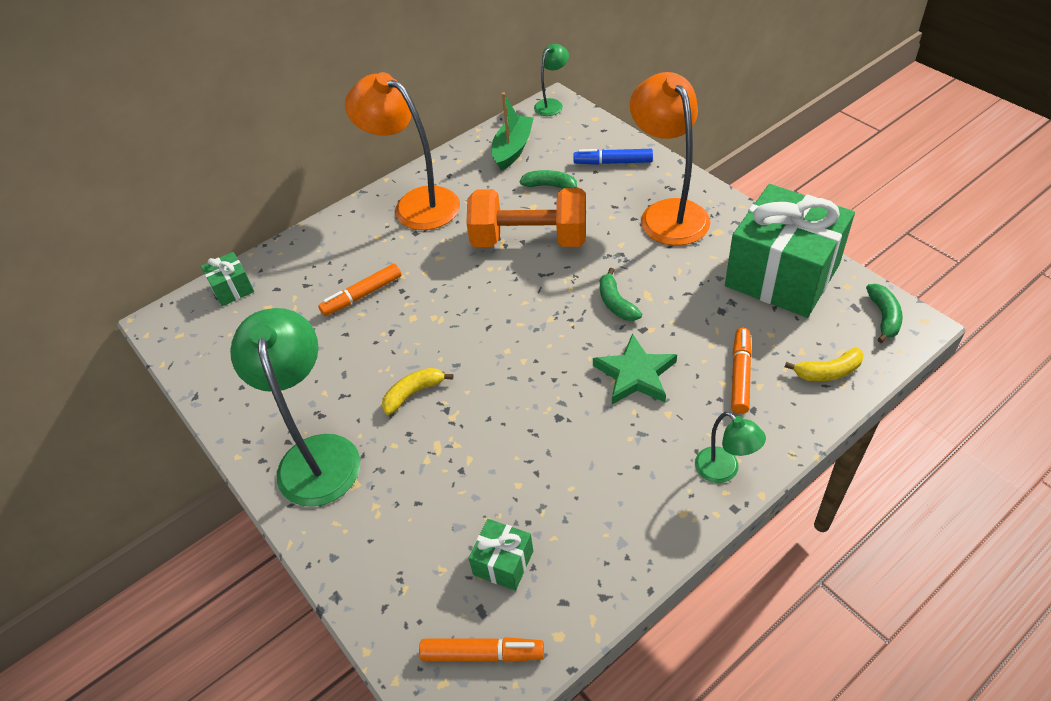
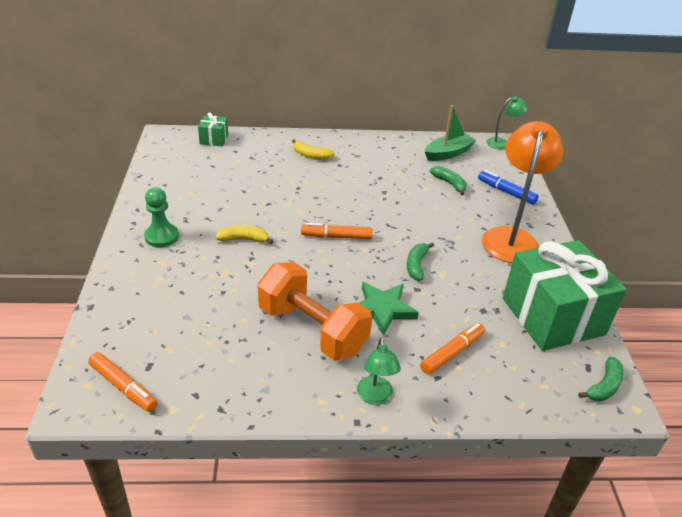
camera: 30 degrees right, 10 degrees down
(317, 454) = (162, 236): green lamp -> green pawn
(362, 295) = (274, 178): orange marker -> orange marker (336, 236)
(416, 204) = (357, 151): orange lamp -> none
(503, 563) = (188, 351): green gift -> none
(529, 240) = (402, 203): orange dumbbell -> orange dumbbell (312, 329)
(828, 372) = (519, 391): yellow banana -> yellow banana (311, 155)

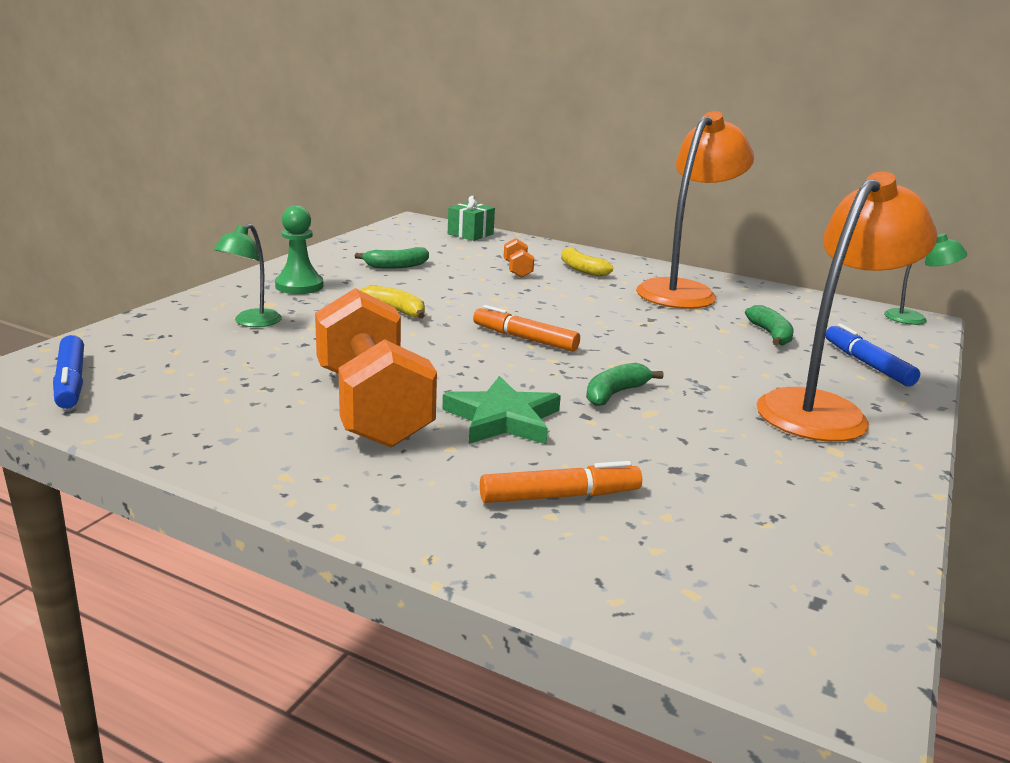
camera: 30 degrees right, 15 degrees down
(123, 387) = (71, 382): orange marker -> blue marker
(276, 169) = (517, 270): none -> orange dumbbell
(375, 397) = (369, 500): green lamp -> green lamp (251, 322)
(380, 158) = (684, 291): none -> orange lamp
(448, 153) = (802, 309): green boat -> none
(553, 316) = (808, 515): green gift -> none
(604, 386) = (827, 640): green banana -> green banana (396, 266)

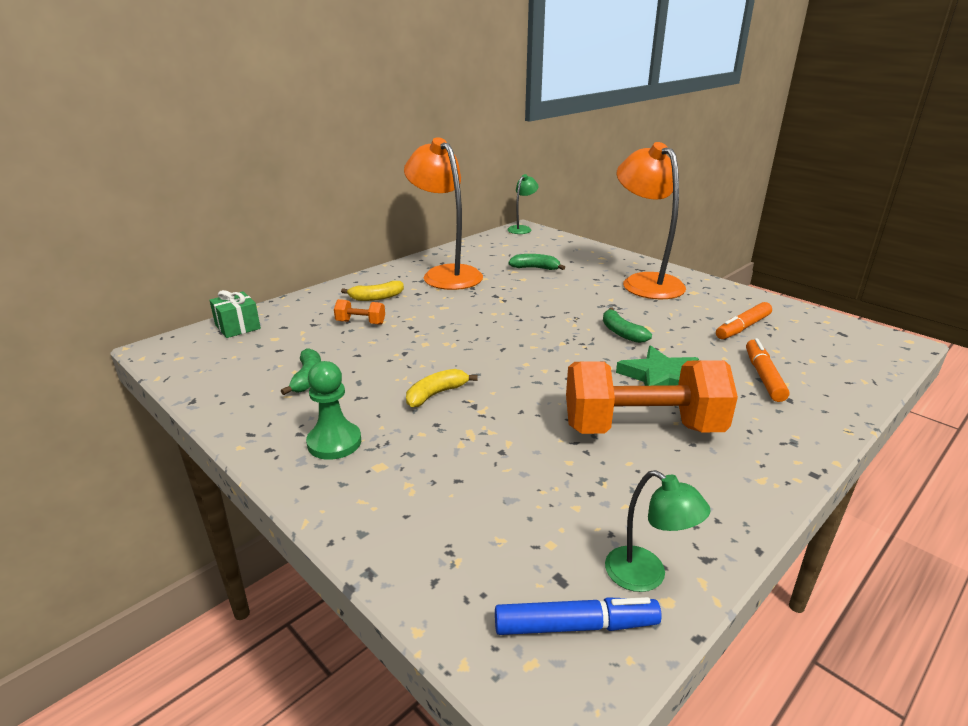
camera: 70 degrees left, 5 degrees up
(251, 322) = (433, 482): green lamp -> green lamp (646, 576)
(525, 338) = (519, 346): orange marker -> orange marker (742, 327)
(867, 364) = (585, 256): blue marker -> none

